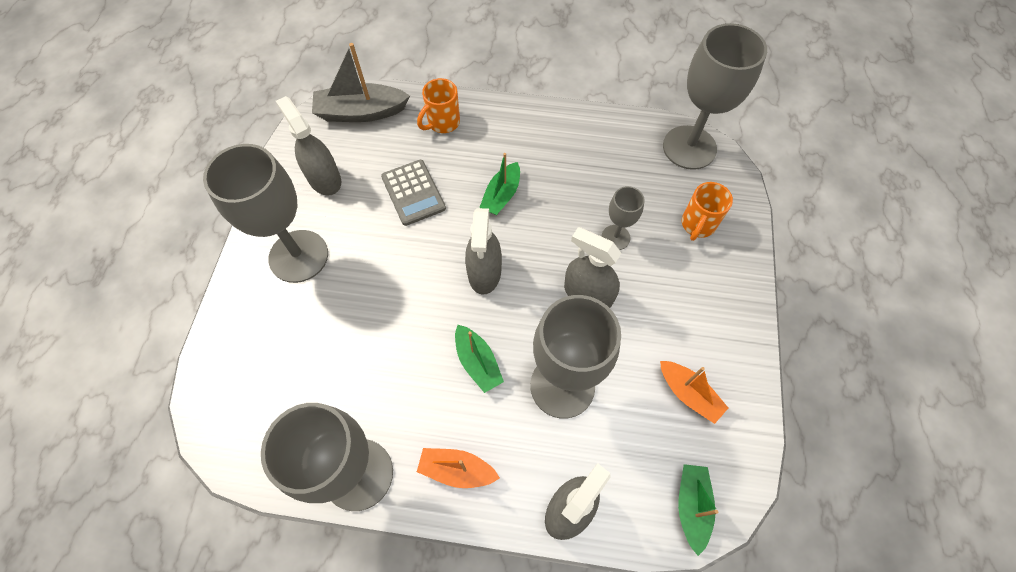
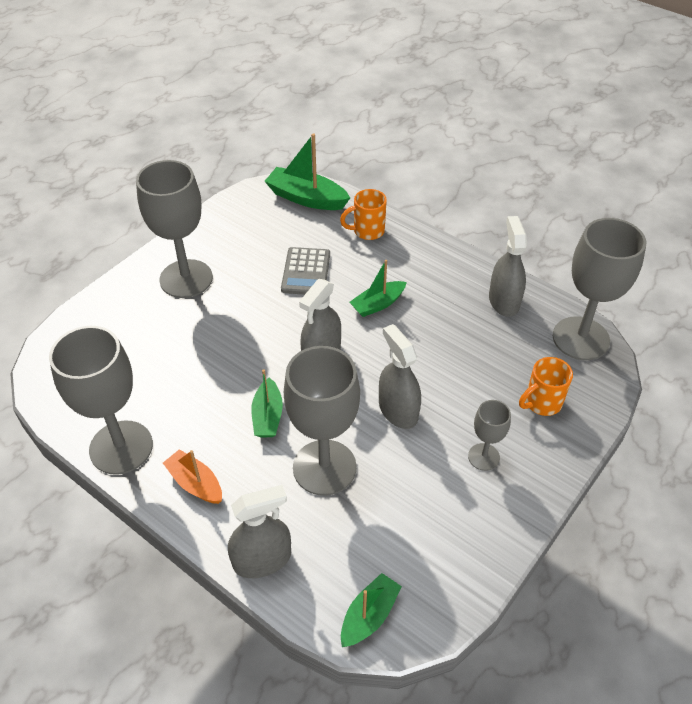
camera: 30 degrees right, 15 degrees down
(324, 179) = (244, 234): grey spray bottle -> grey spray bottle (504, 301)
(361, 112) = (306, 198): grey boat -> green boat
(615, 237) = (455, 379): grey goblet -> grey goblet (483, 457)
(688, 394) = (432, 529): orange boat -> none

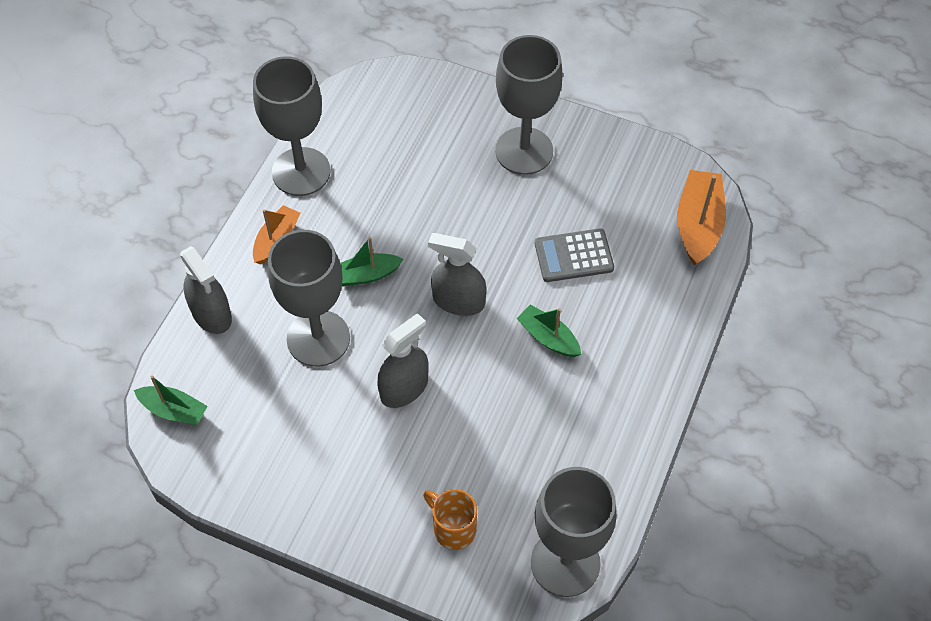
camera: 75 degrees right, 10 degrees up
(306, 198) = (698, 224): green boat -> orange boat
(367, 231) = (665, 301): orange mug -> none
(483, 457) = (365, 479): grey goblet -> none
(504, 301) = (599, 469): grey spray bottle -> none

